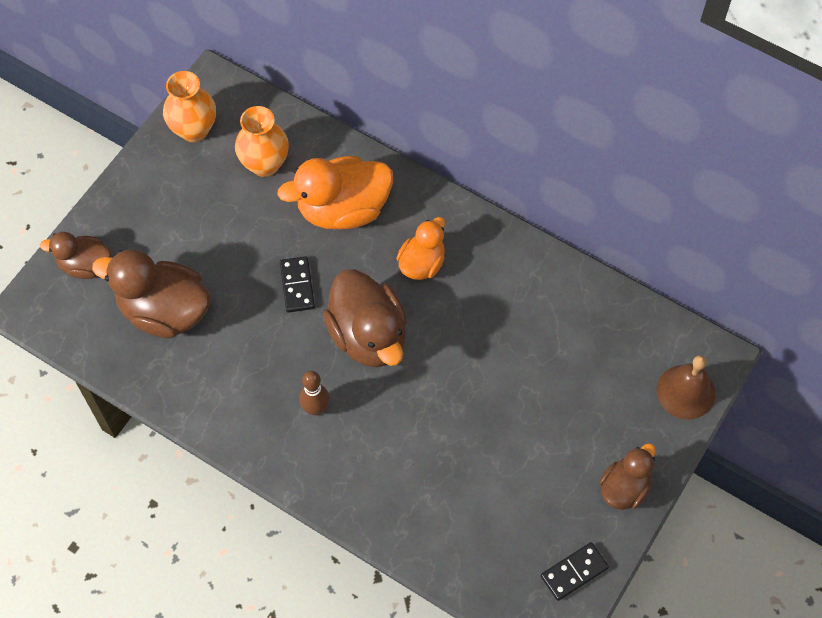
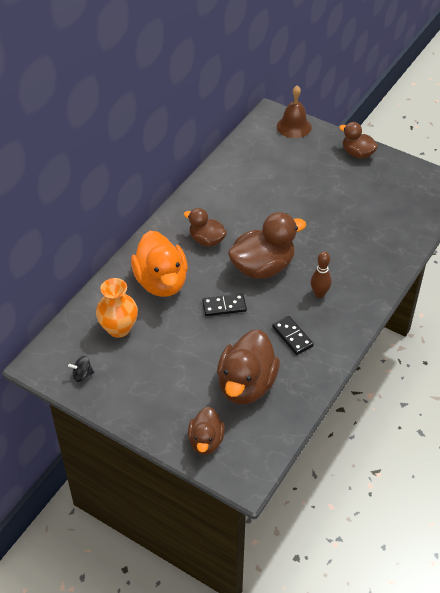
camera: 90 degrees left, 15 degrees down
(194, 130) = (82, 375): orange vase -> black spinning top
(422, 263) = (206, 240): orange duck -> brown duck
(574, 572) = (412, 175): black domino -> black domino (292, 336)

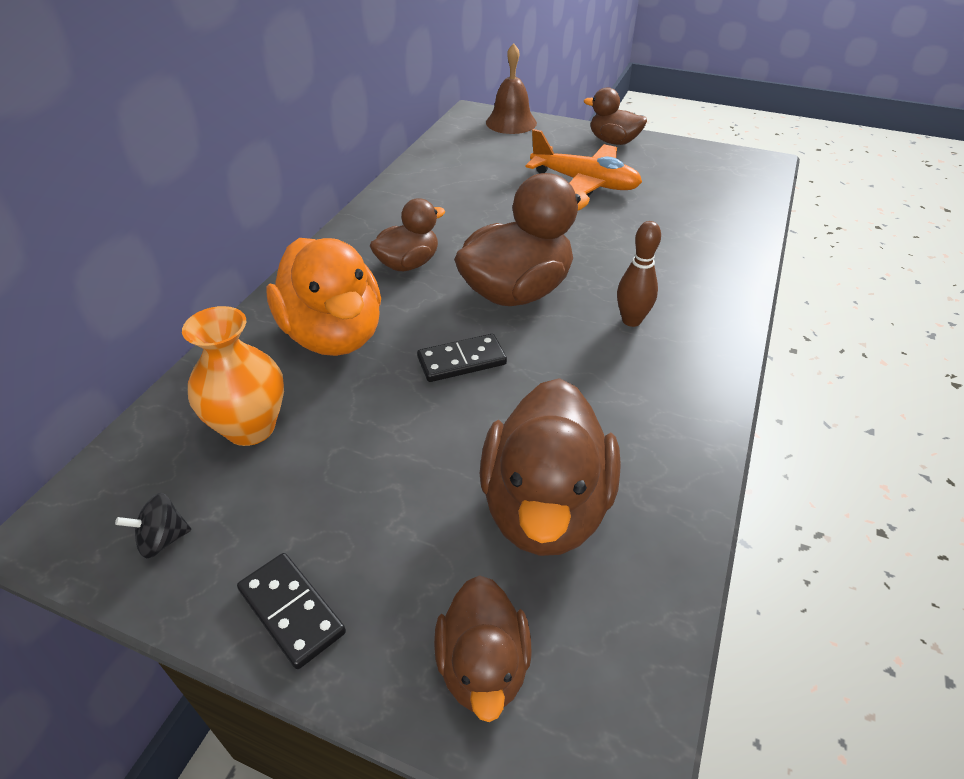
camera: 10 degrees left, 5 degrees down
(206, 240) = (408, 264): brown duck -> brown duck turned 120 degrees clockwise
(292, 336) = (609, 397): black domino -> black domino (292, 611)
(326, 189) = (584, 183): none -> orange plane

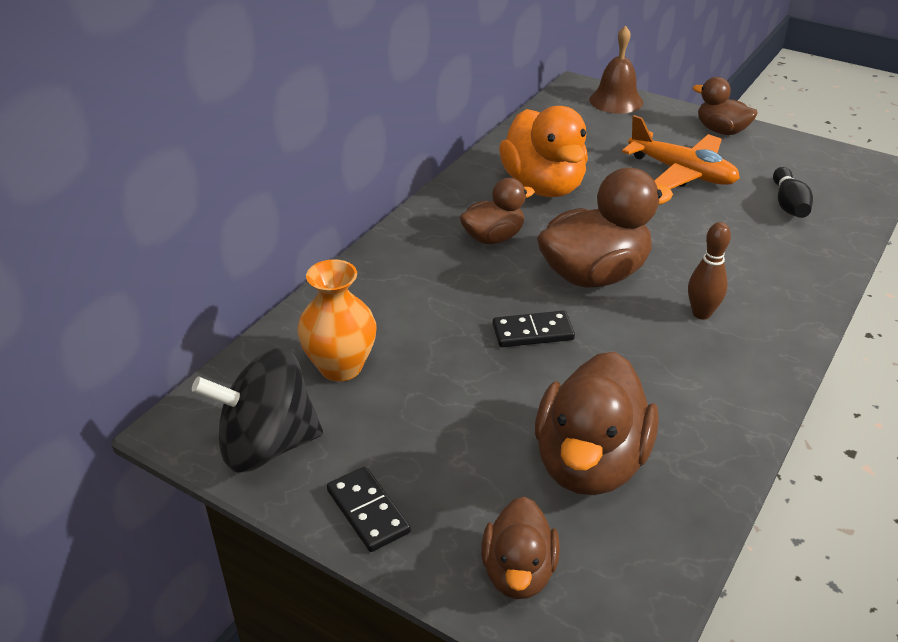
camera: 10 degrees right, 5 degrees down
(163, 539) = (267, 445): black spinning top -> black spinning top, size x2.43
(334, 335) = (418, 296): orange duck -> orange duck (543, 186)
(690, 203) = (788, 204): none -> black bowling pin

